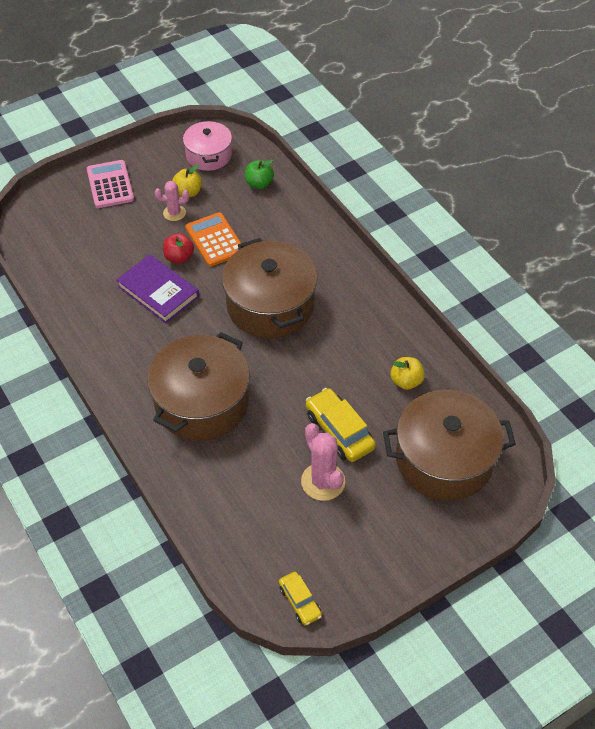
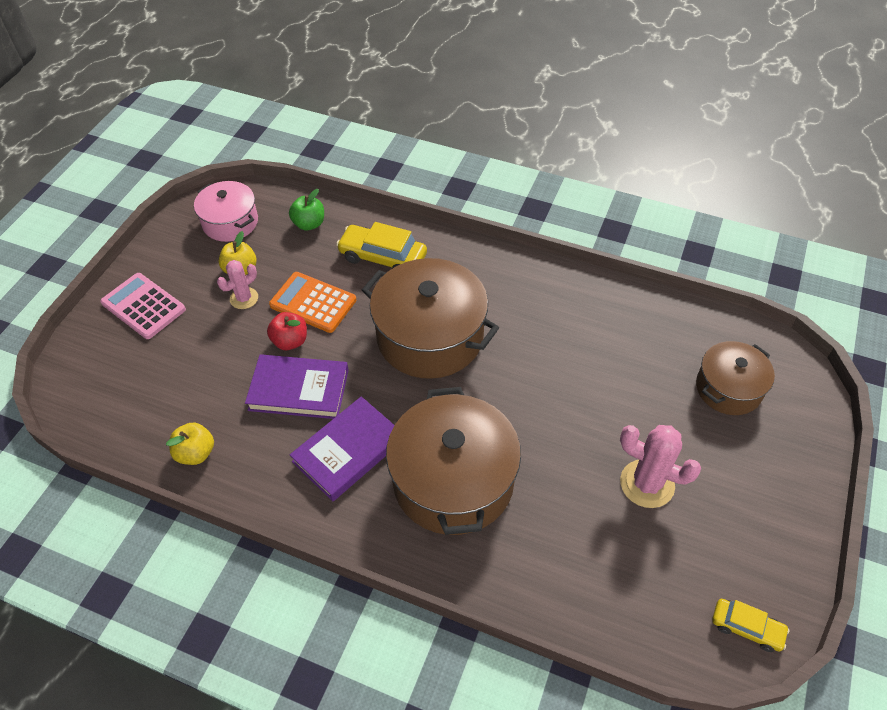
camera: 35 degrees left, 0 degrees up
(155, 346) = (348, 451): none -> purple book
(339, 431) = (613, 421): yellow car -> yellow car (383, 257)
(406, 381) = (625, 335): yellow apple -> yellow apple (196, 453)
(444, 459) = (728, 388): brown pot -> brown pot, size x0.58

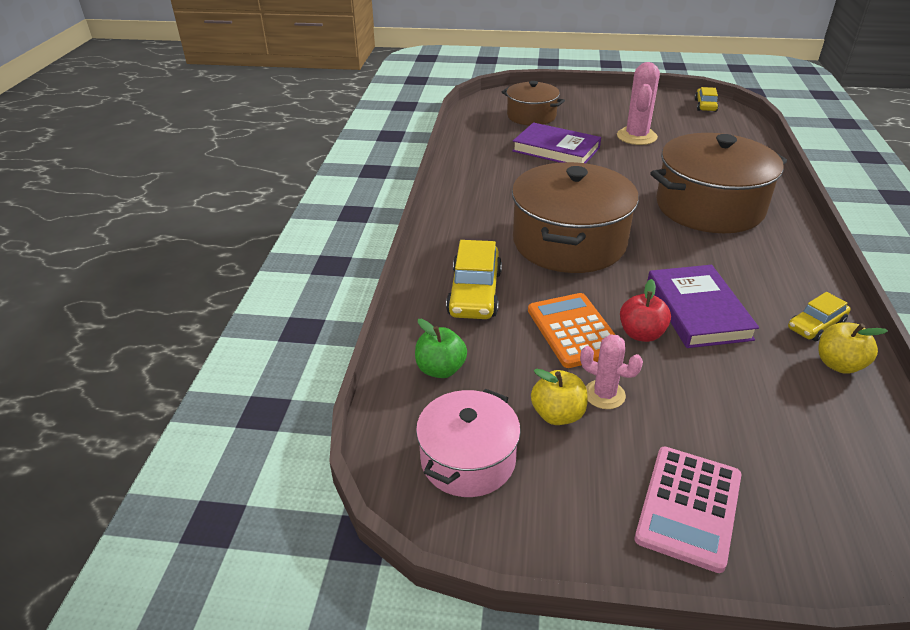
camera: 105 degrees left, 15 degrees down
(242, 465) = (816, 325): none -> yellow car
(313, 303) = (574, 330): orange calculator -> orange calculator turned 150 degrees clockwise
(348, 451) = (734, 263): purple book -> purple book (556, 149)

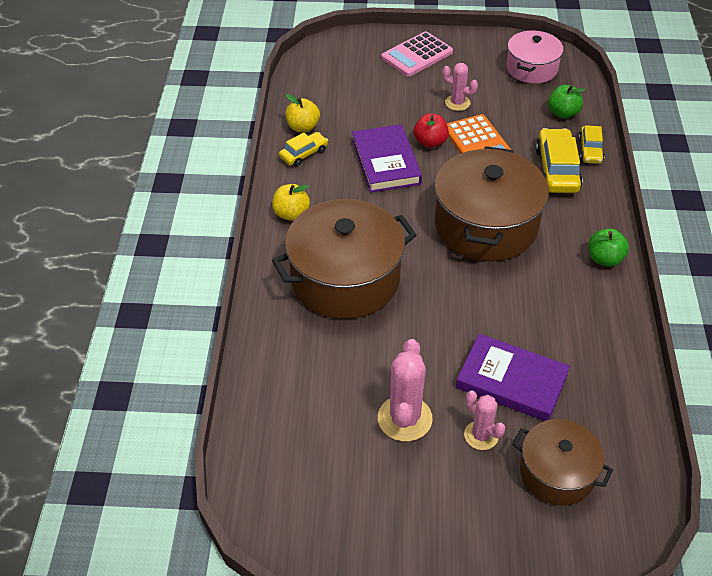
camera: 175 degrees right, 10 degrees up
(452, 213) = (604, 259): none -> green apple
(557, 414) = (485, 91): yellow apple -> yellow apple (291, 214)
(581, 129) = (481, 435): none -> pink cactus
(688, 507) = (417, 55): pink calculator -> pink calculator turned 150 degrees counterclockwise
(705, 105) = (284, 522): yellow car -> yellow car (590, 150)

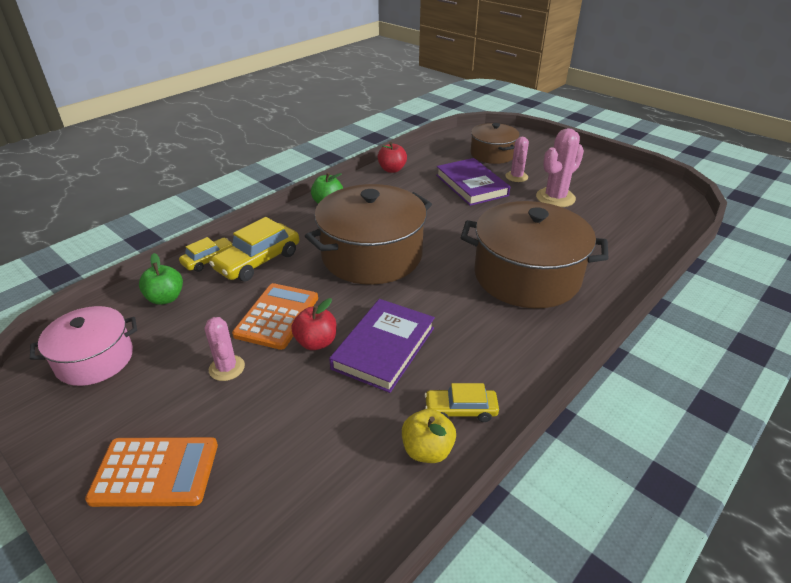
camera: 140 degrees left, 10 degrees down
(291, 214) = (531, 350): yellow apple -> none
(417, 55) = (155, 472): pink calculator -> orange calculator
(622, 352) = (392, 169): none -> red apple

